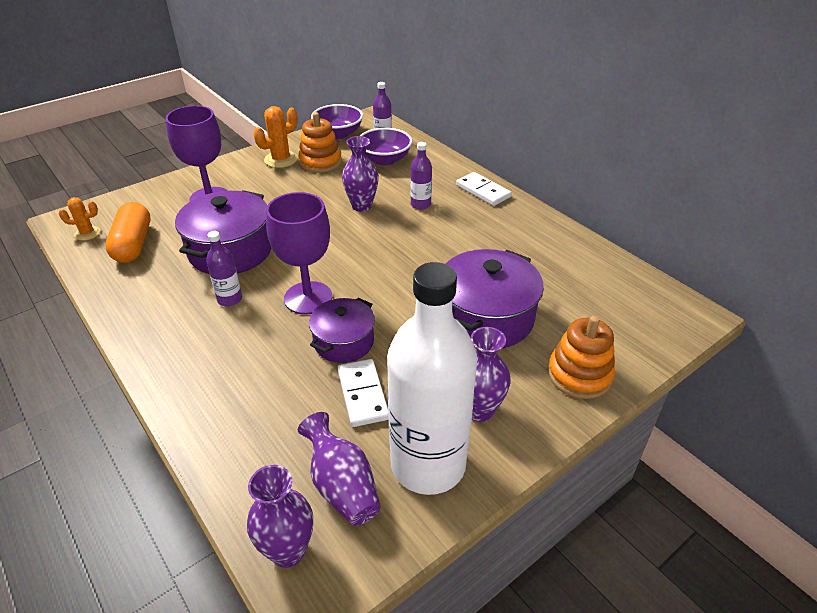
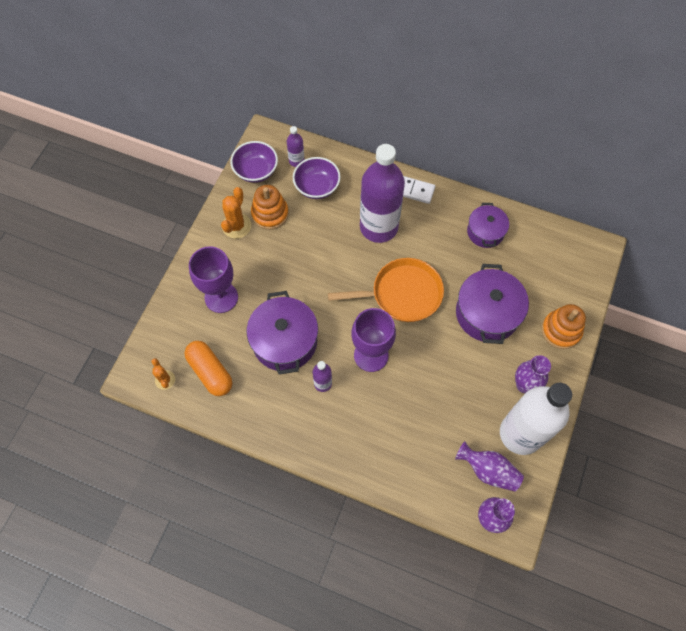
camera: 30 degrees left, 25 degrees up
(87, 233) = (165, 380): orange cactus -> orange cactus turned 75 degrees counterclockwise
(343, 342) = (419, 378): purple pot -> purple pot (485, 232)
(361, 206) = (339, 249): purple vase -> none
(363, 394) = (457, 409): white domino -> none
(396, 262) = (402, 294): none -> orange pan
(420, 204) = (379, 227): purple bottle -> purple bottle, size x2.36

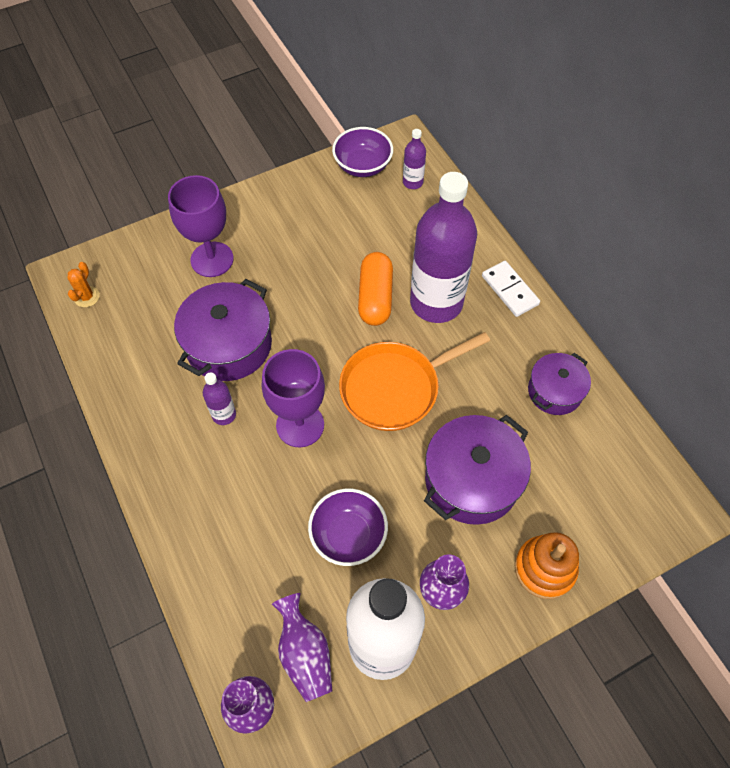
camera: 40 degrees right, 5 degrees down
(210, 372) = (132, 320): orange capsule -> orange capsule (375, 297)
(236, 226) = (293, 204): orange cactus -> none
(270, 214) = (336, 214): orange stacking toy -> none
(317, 187) = (409, 220): purple bowl -> purple bowl (348, 535)
(402, 294) = (395, 388): orange pan -> orange pan turned 120 degrees clockwise

